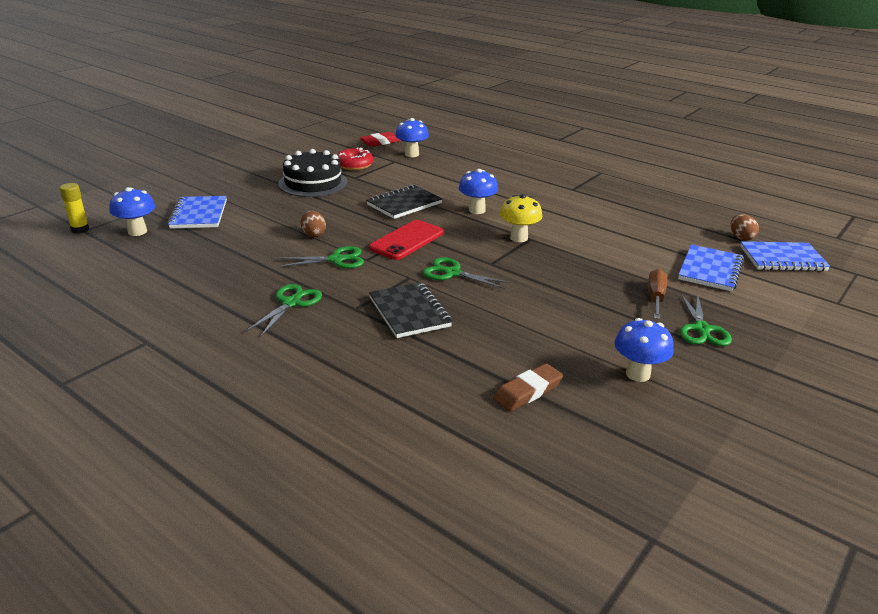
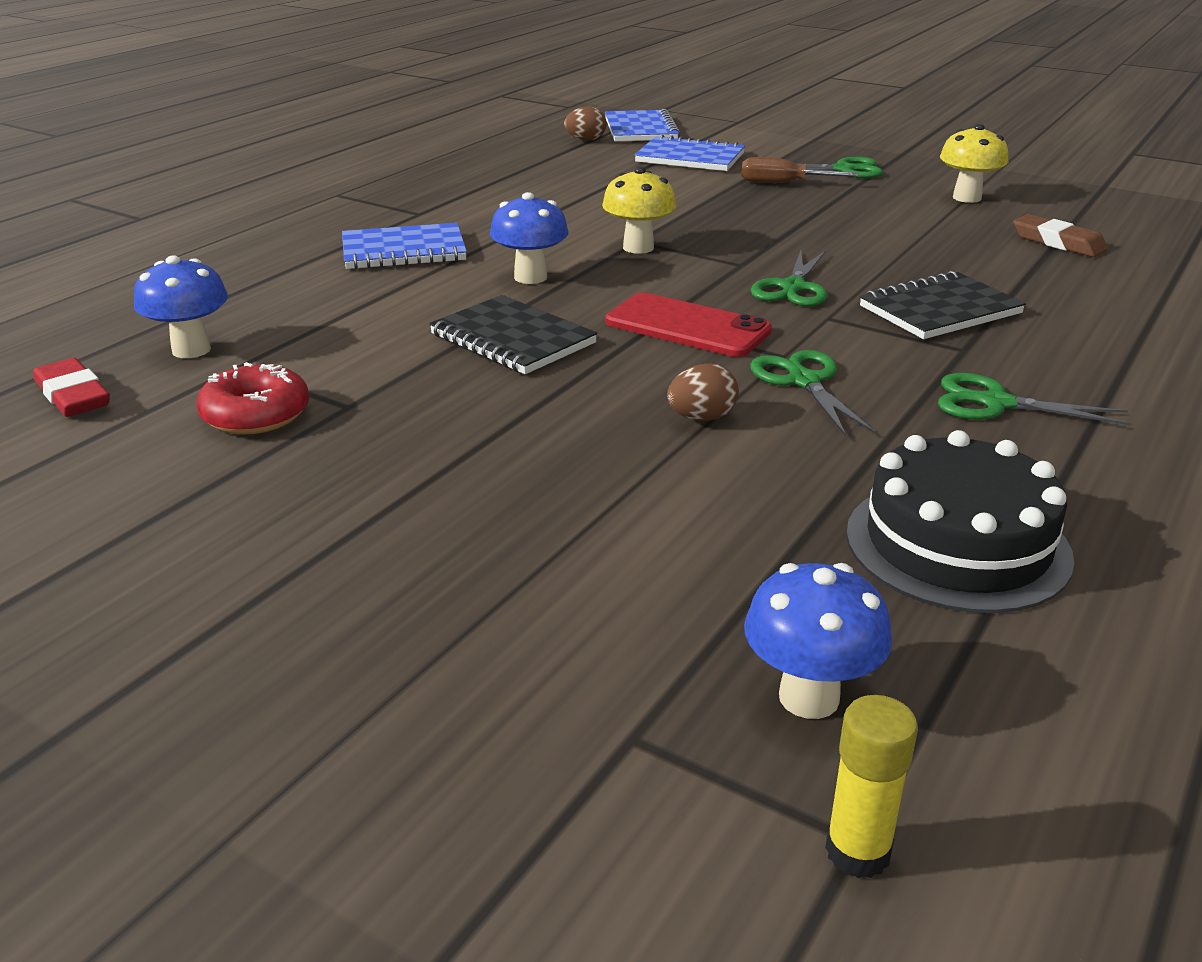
camera: 95 degrees left, 0 degrees up
(199, 214) = (645, 605): blue notebook -> blue notebook (404, 251)
(313, 183) = (388, 457): black cake -> black cake (957, 544)
(638, 374) = (967, 198): blue mushroom -> yellow mushroom

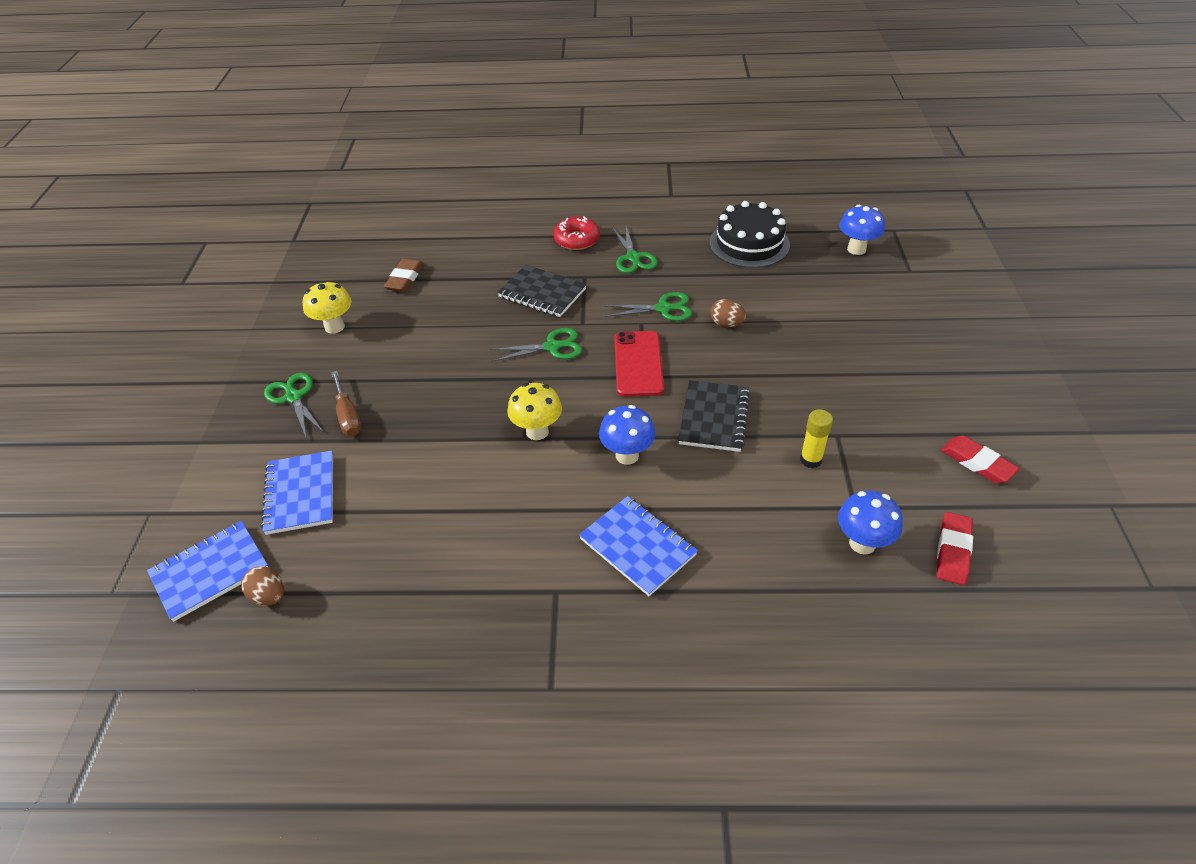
camera: 120 degrees left, 15 degrees up
(114, 487) = (977, 463): none -> red eraser
(256, 414) = (881, 461): red donut -> red donut (576, 240)
(804, 381) = (663, 308): green scissors -> green scissors turned 135 degrees counterclockwise
(857, 852) = (896, 228): yellow glue stick -> yellow glue stick (810, 460)

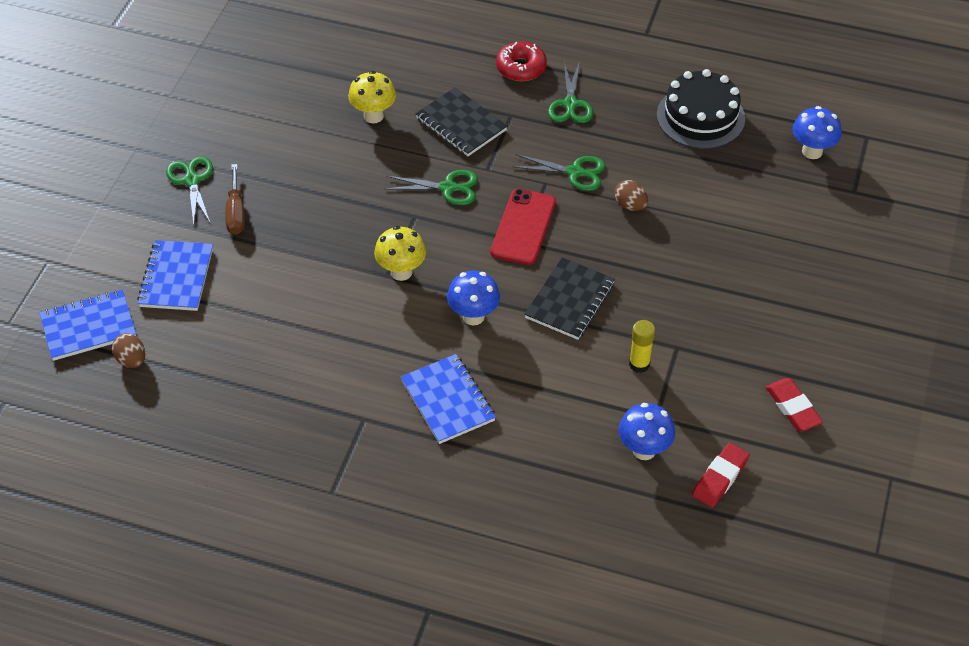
camera: 15 degrees right, 5 degrees up
(334, 327) = (247, 113): yellow mushroom -> yellow mushroom (373, 116)
(405, 278) = (330, 73): brown eraser -> none

